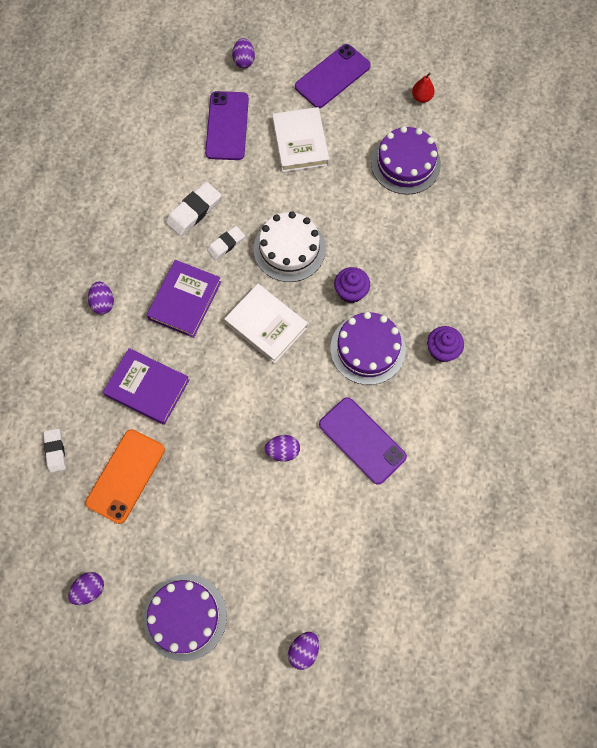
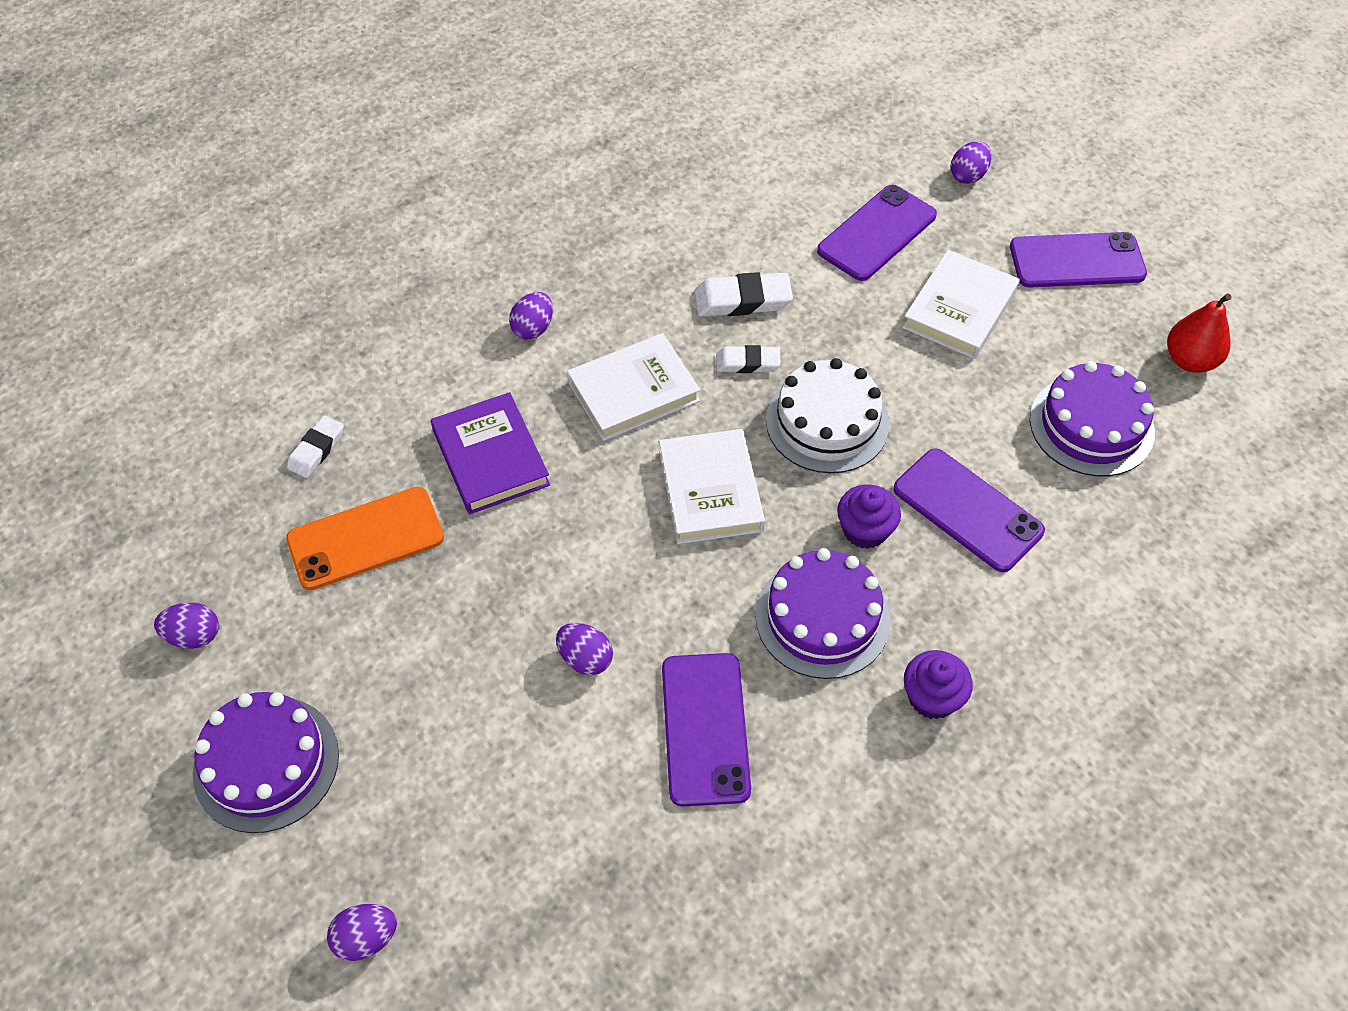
camera: 40 degrees right, 15 degrees down
(185, 300) = (633, 391): purple book -> white book
(386, 247) = (967, 510): none -> purple phone
(421, 97) = (1190, 360): red pear -> red pear, size x1.53

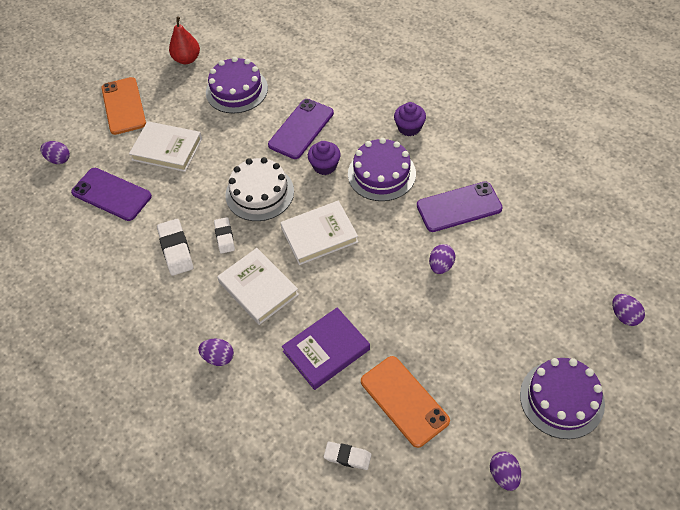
camera: 100 degrees left, 0 degrees up
(1076, 261) = (123, 106): purple phone -> orange phone

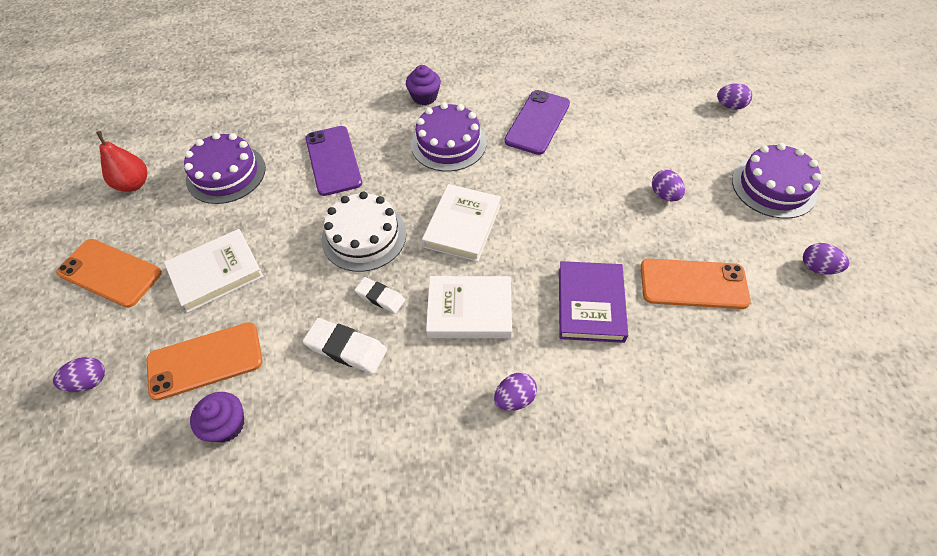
camera: 50 degrees left, 0 degrees up
(111, 194) = (205, 361): purple phone -> orange phone
(325, 166) = (394, 172): purple cupcake -> purple cupcake (226, 425)
(347, 457) = (717, 365): white eraser -> none
(441, 266) = (582, 170): purple egg -> purple egg (664, 195)

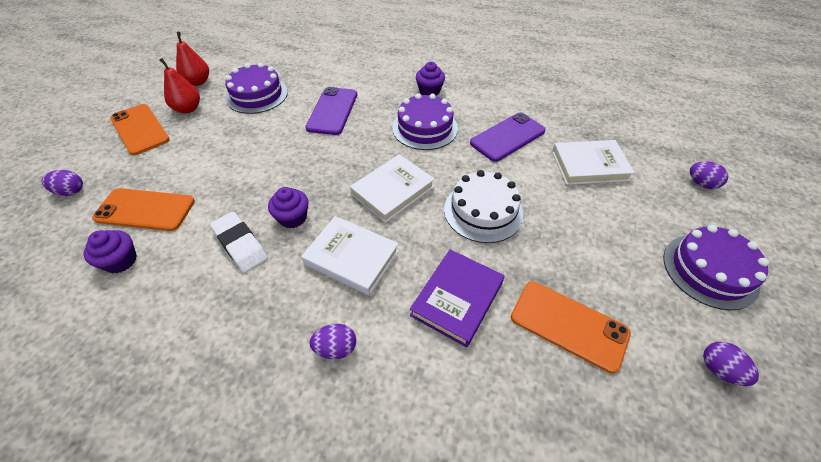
camera: 25 degrees right, 5 degrees down
(151, 223) = (188, 109): none -> red pear
(216, 273) = (200, 155): white book -> white book (589, 165)
(364, 236) = (314, 169): white cake -> white cake (483, 211)
(380, 297) = (293, 217): white eraser -> purple cupcake
(664, 195) = (588, 235): purple egg -> none

